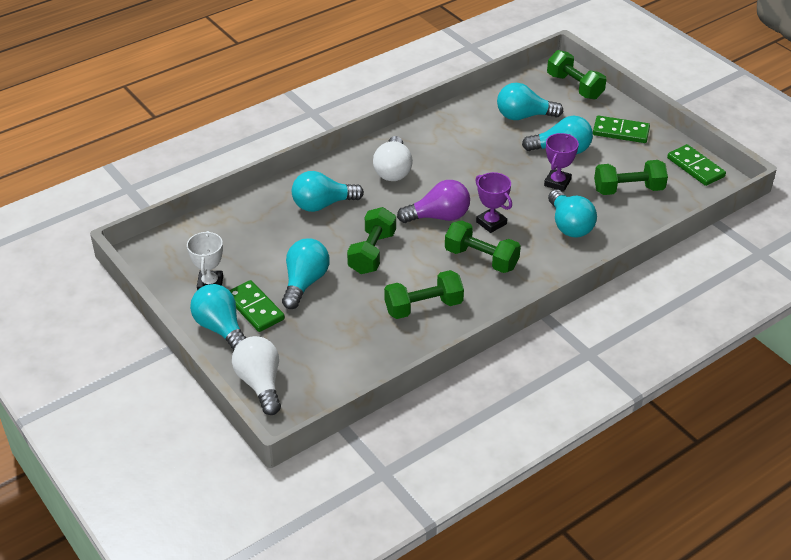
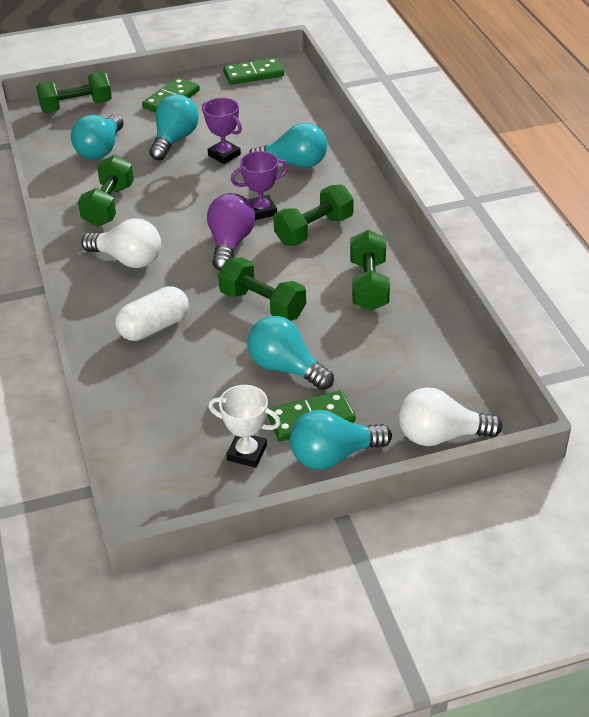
camera: 70 degrees left, 0 degrees up
(322, 205) = (154, 327): turquoise light bulb -> white capsule
(628, 189) = (262, 117): green dumbbell -> green dumbbell (109, 205)

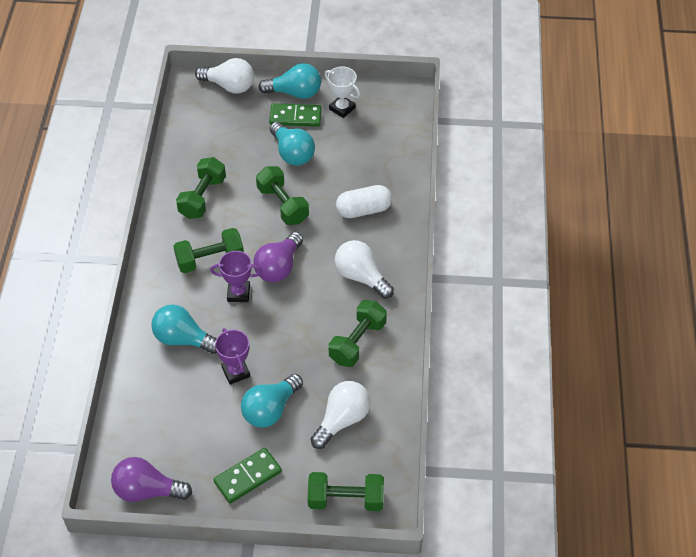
camera: 160 degrees left, 10 degrees up
(100, 149) = (342, 420): turquoise light bulb -> white light bulb
(253, 74) = (147, 490): green domino -> purple light bulb

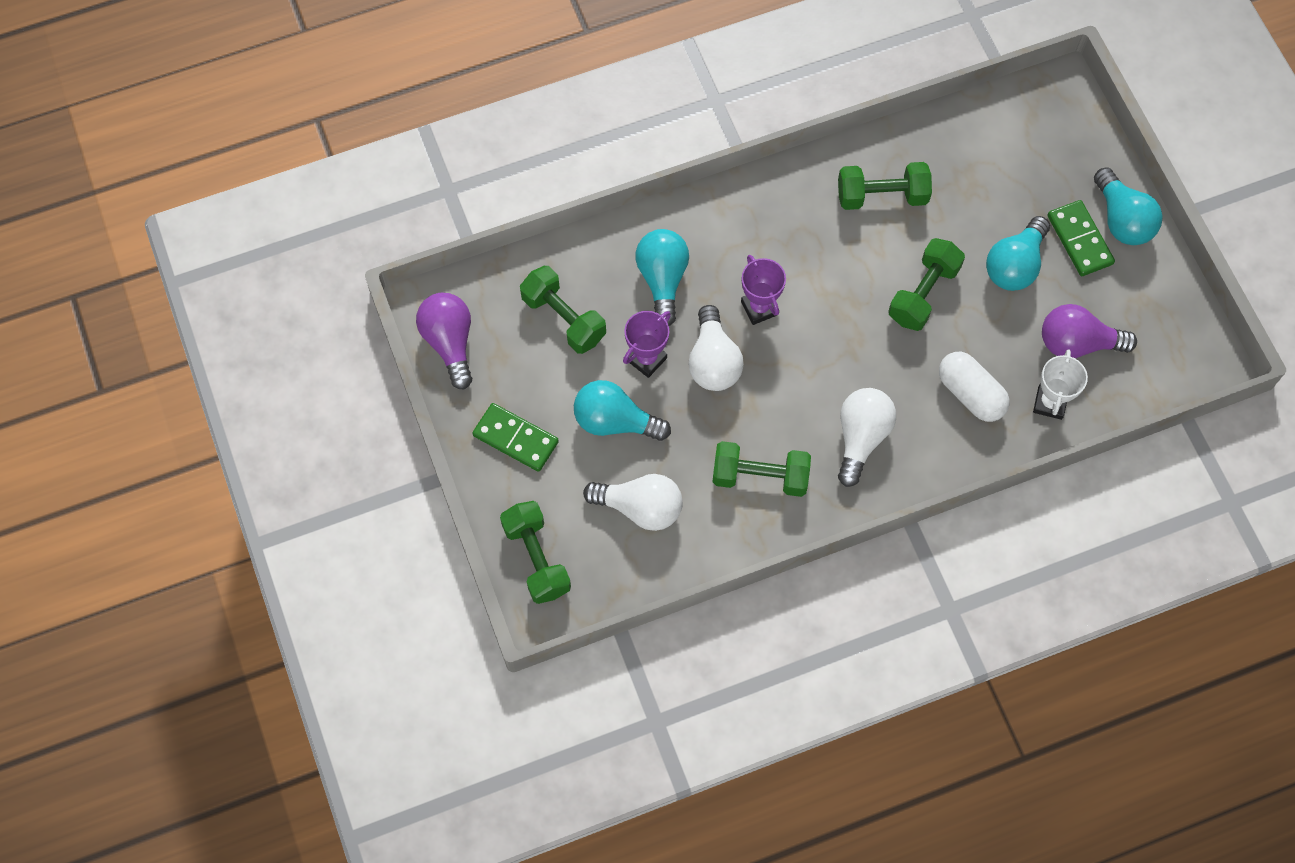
camera: 65 degrees right, 15 degrees up
(210, 260) = (791, 252): green dumbbell -> green dumbbell (563, 318)
(229, 86) = (1084, 135): white light bulb -> white light bulb (713, 361)
(279, 267) = (823, 335): purple light bulb -> purple light bulb (1077, 343)
(342, 108) = (1130, 290): white trophy -> white trophy (1050, 403)

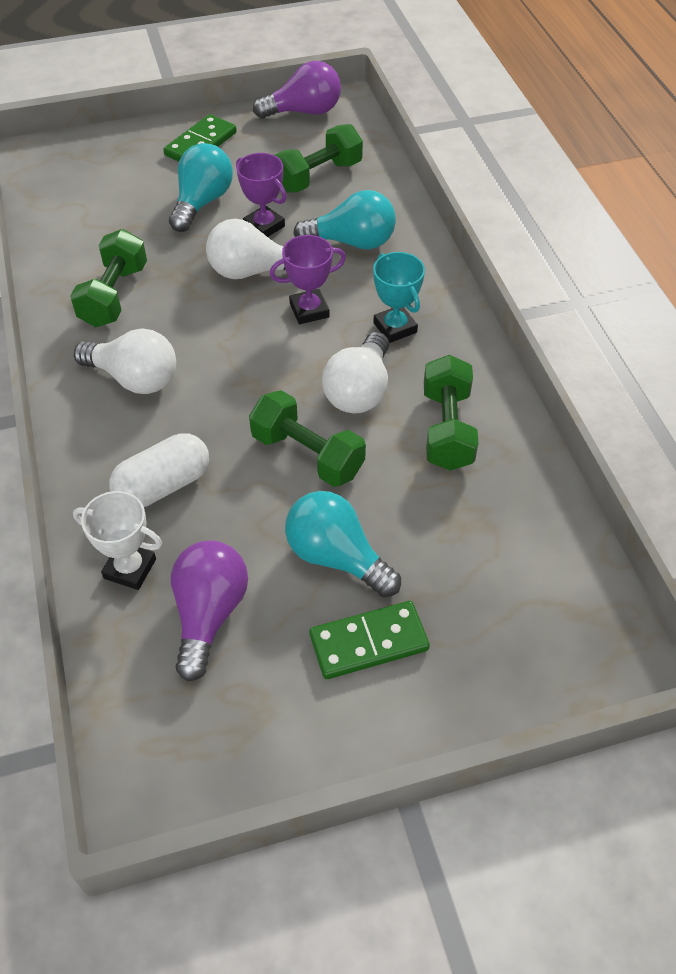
camera: 95 degrees right, 15 degrees down
(536, 558) = (82, 151): green dumbbell -> none
(640, 508) = (108, 213): white light bulb -> white light bulb (359, 390)
(773, 238) = (395, 328): none -> turquoise trophy
(1122, 220) = (398, 706): turquoise light bulb -> none

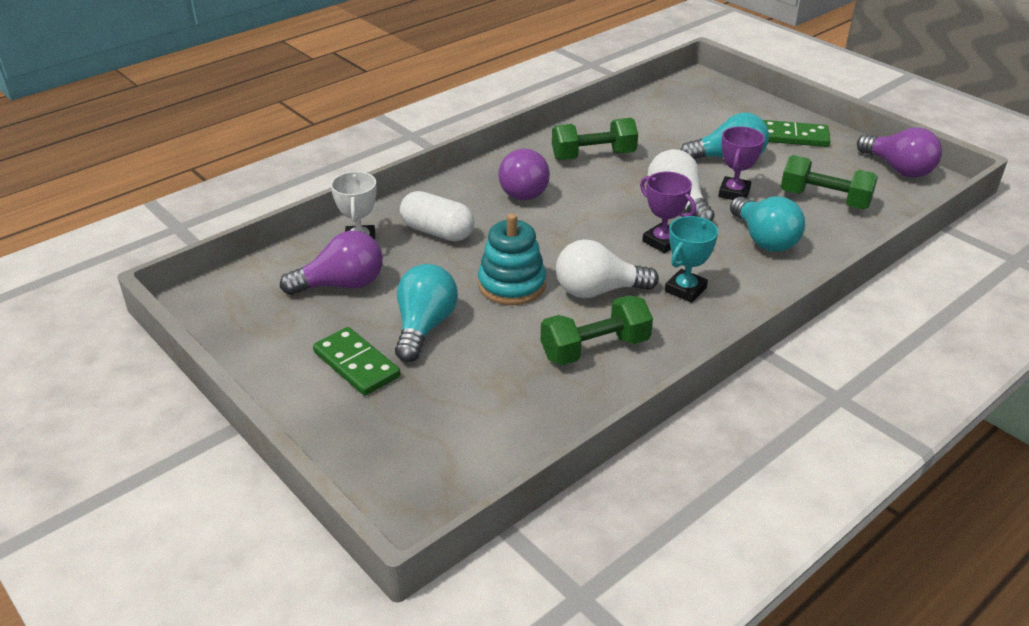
camera: 65 degrees right, 15 degrees down
(134, 378) = (523, 189): white light bulb -> purple light bulb
(307, 454) = (512, 285): green dumbbell -> turquoise stacking toy

